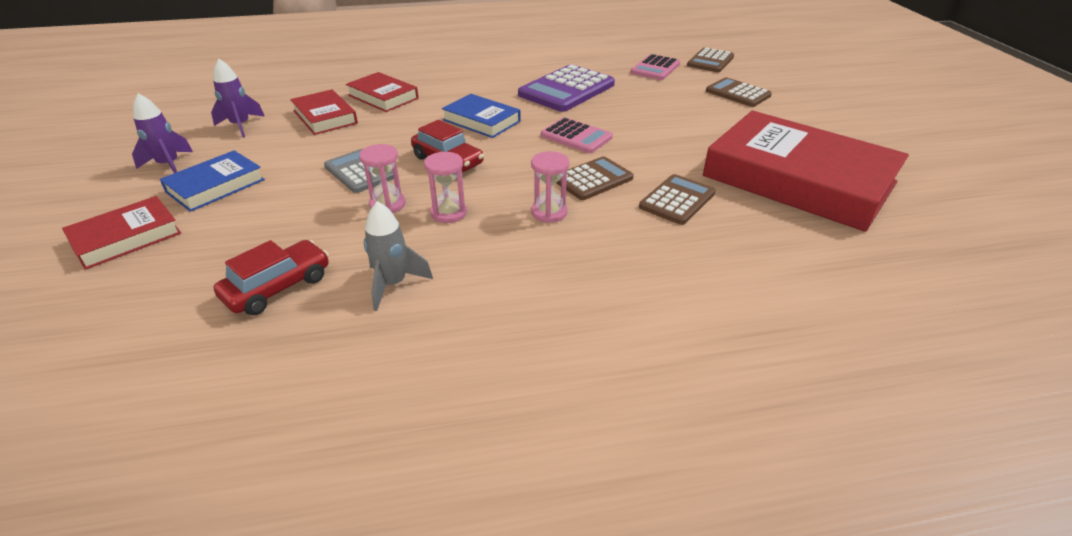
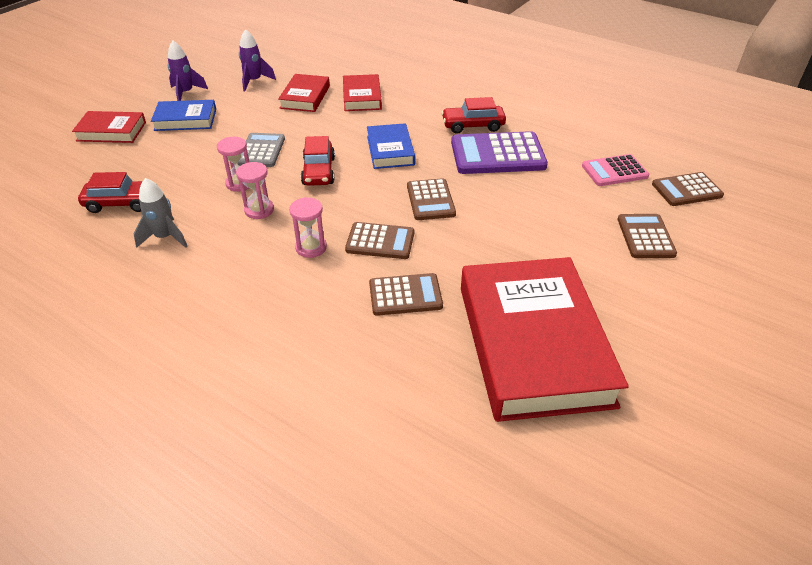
camera: 45 degrees right, 5 degrees up
(514, 80) = (473, 126): none -> red car
(576, 136) = (430, 200): pink calculator -> brown calculator

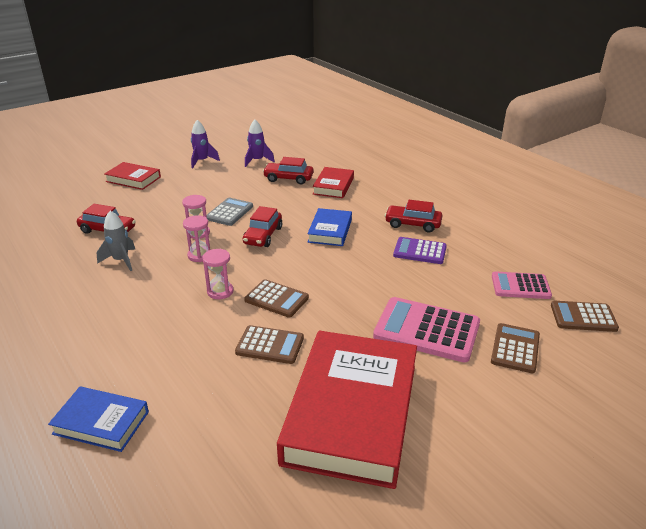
camera: 20 degrees right, 10 degrees down
(185, 120) = (189, 180): blue book -> blue book (101, 423)
(305, 97) = (288, 178): red book -> red car
(430, 200) = (338, 276): brown calculator -> none
(497, 154) = (420, 251): purple calculator -> purple calculator, size x0.62
(554, 238) = (426, 330): none -> pink calculator

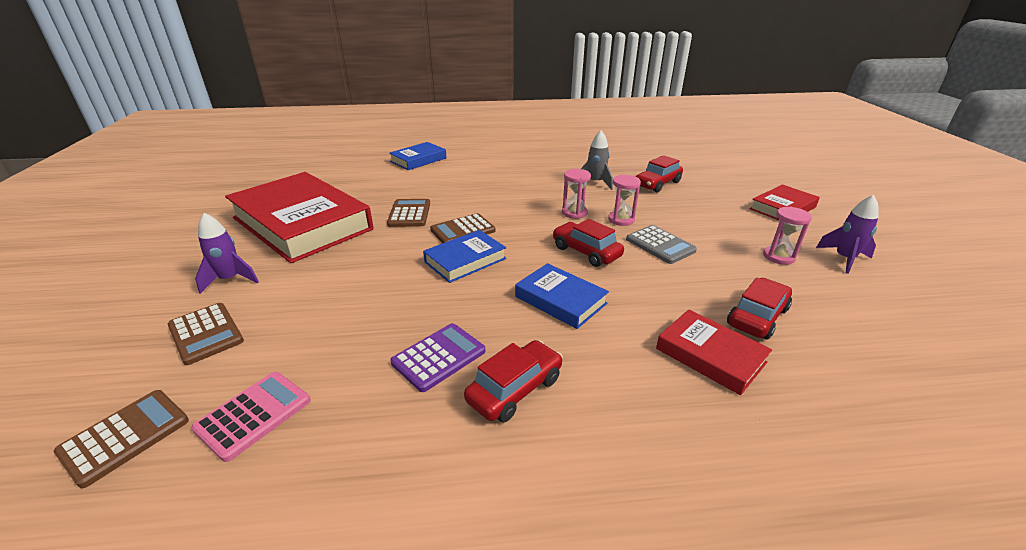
camera: 120 degrees right, 0 degrees up
(220, 291) = (504, 210): pink hourglass -> pink hourglass (778, 257)
(257, 161) = (845, 307): purple rocket -> purple rocket (230, 280)
(270, 345) = (409, 214): brown calculator -> brown calculator turned 135 degrees clockwise
(320, 280) = (465, 260): none -> blue book
(426, 330) = (314, 290): pink calculator -> none

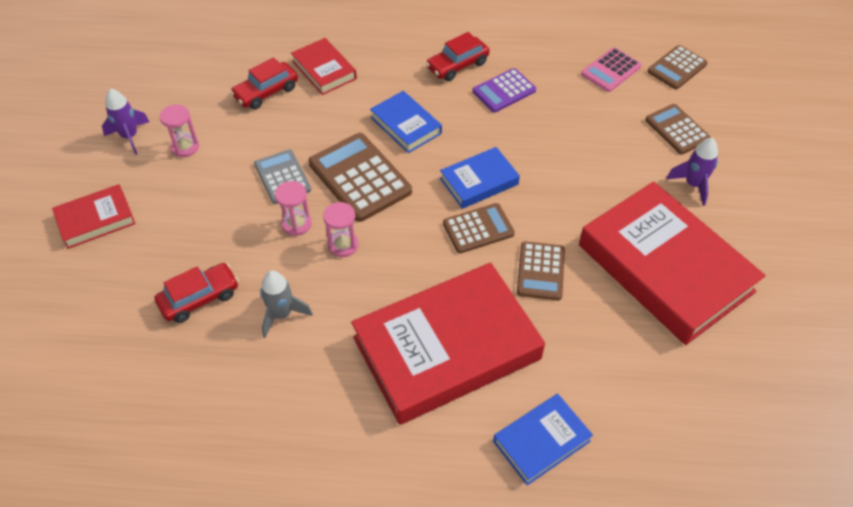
camera: 170 degrees left, 20 degrees up
(478, 180) = (447, 348): none -> red book
(586, 252) = (360, 177): red car -> brown calculator

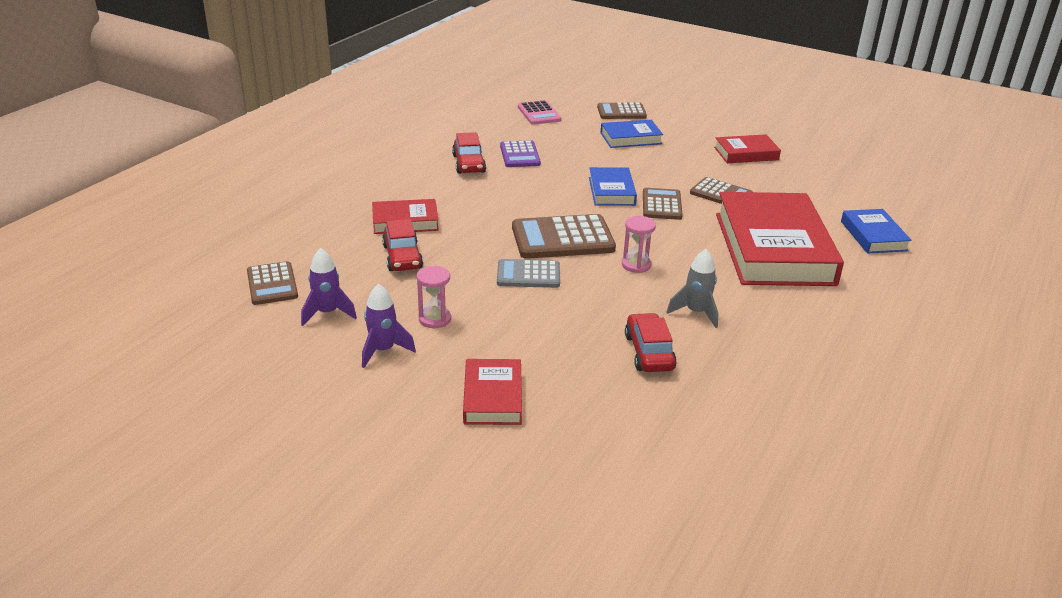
camera: 65 degrees left, 20 degrees down
(296, 224) = (593, 281): pink hourglass -> none
(406, 125) = (519, 203): blue book -> blue book (630, 138)
(665, 268) = (746, 153): red book -> red book, size x0.48
(676, 68) = (560, 94): brown calculator -> brown calculator (272, 284)
(693, 185) = (678, 123): purple rocket -> purple rocket (327, 313)

